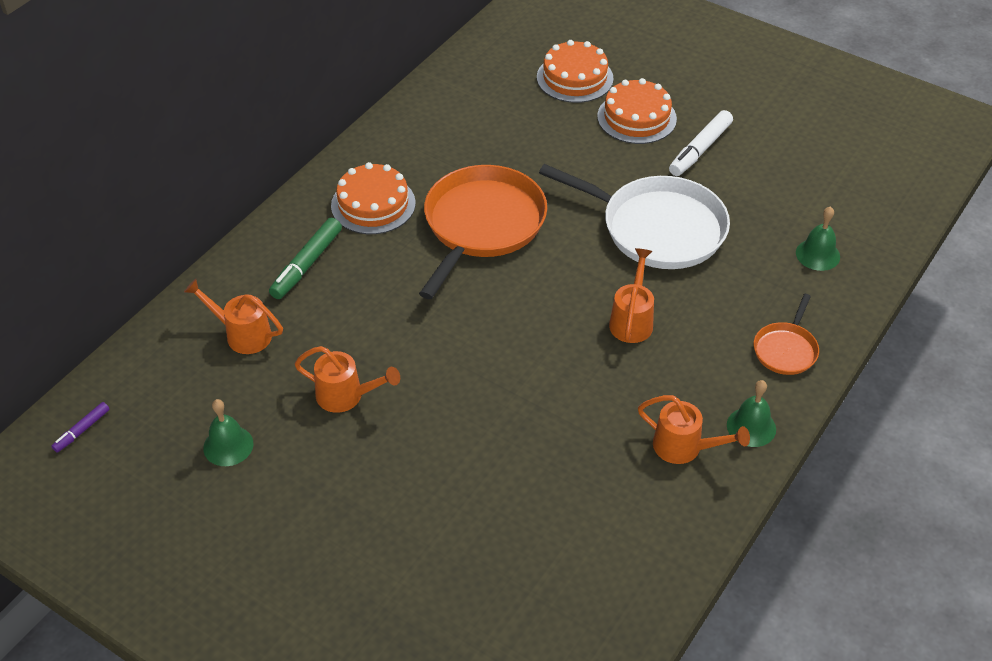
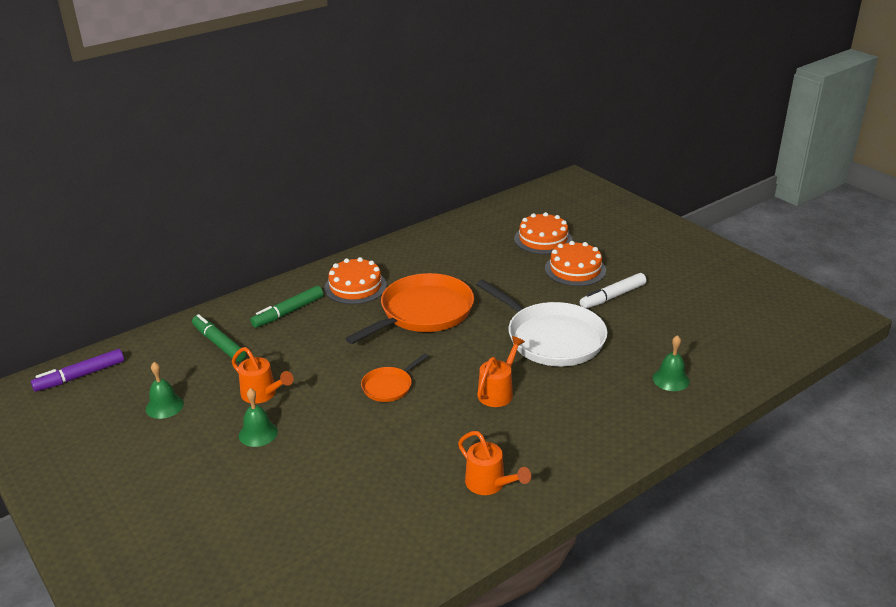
camera: 20 degrees right, 15 degrees down
(82, 430) = (80, 376): purple marker -> purple marker, size x1.81
(242, 334) = (219, 343): orange watering can -> green marker
(751, 427) = (552, 483): green bell -> green bell (258, 433)
(786, 350) = (609, 437): orange pan -> orange pan (389, 386)

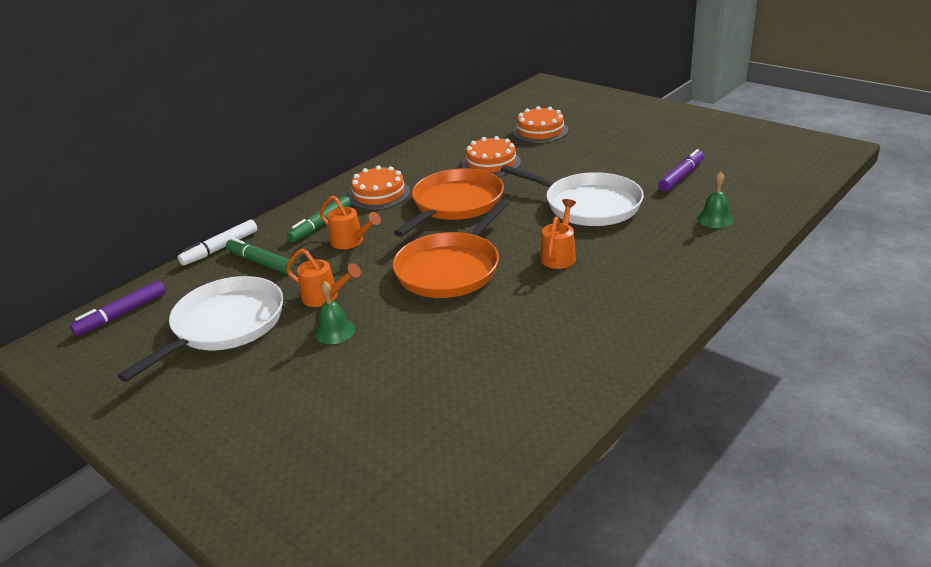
camera: 10 degrees left, 0 degrees up
(164, 406) = (225, 325): green bell -> white pan
(389, 386) = (450, 269): orange pan -> orange pan, size x2.06
(489, 484) = (590, 333): orange watering can -> orange watering can (351, 242)
(575, 269) = (582, 149): orange cake -> orange cake (491, 163)
(612, 296) = (627, 164): white marker -> white marker (220, 248)
(661, 321) = (681, 176): none -> purple marker

